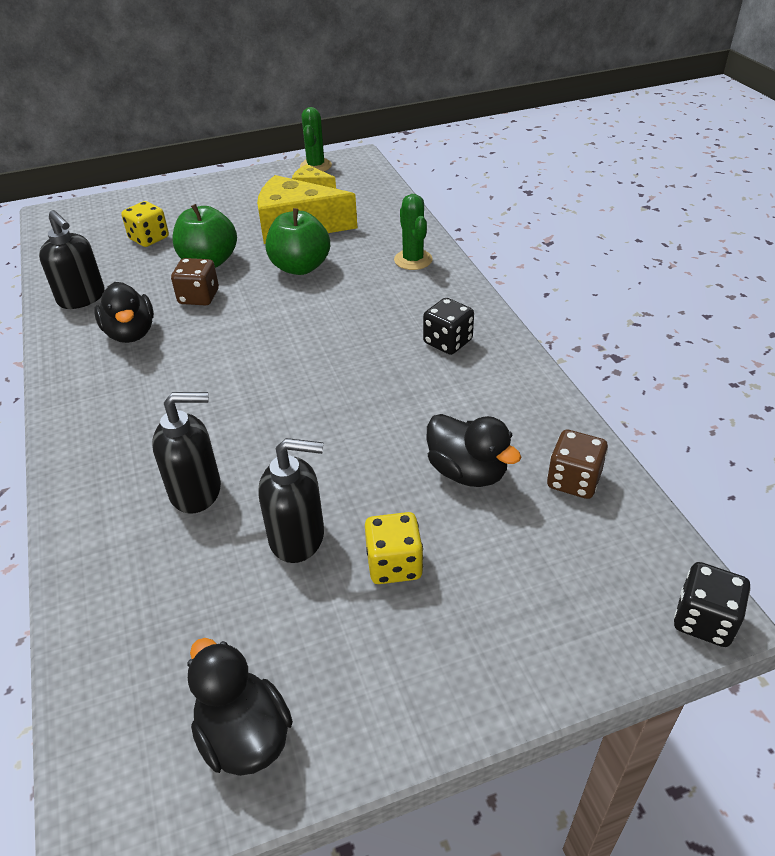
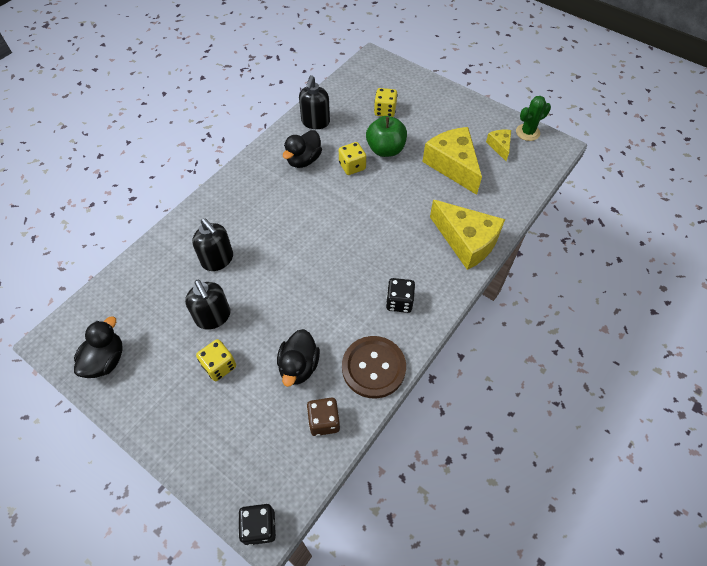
camera: 55 degrees right, 15 degrees up
(199, 297) = (352, 166): brown dice -> yellow dice
(300, 267) = (414, 192): green apple -> none
(413, 260) = (466, 241): green cactus -> yellow cheese
(525, 401) = (373, 367): none -> brown button

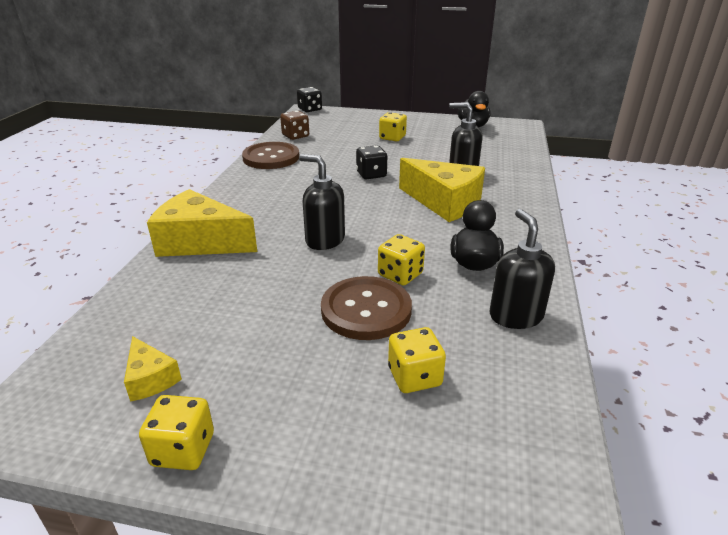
camera: 155 degrees right, 25 degrees down
(213, 317) = (424, 151): black soap dispenser -> black soap dispenser (324, 240)
(299, 366) = (332, 148): black duck -> none
(385, 149) = (366, 310): green apple -> brown button
(399, 302) = (265, 188): black dice -> black dice (371, 174)
(452, 165) = (240, 319): yellow cheese -> yellow cheese (444, 202)
(486, 113) = (183, 450): none -> yellow dice
(527, 132) = (79, 432): green cactus -> none

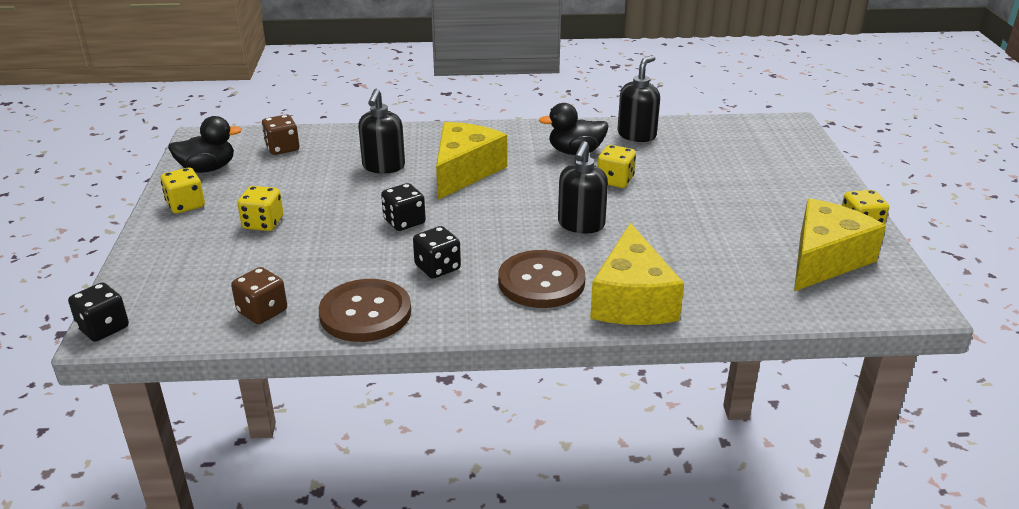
camera: 105 degrees left, 0 degrees up
(151, 378) = (825, 259): yellow cheese -> yellow cheese, size x2.04
(303, 180) = (437, 267): none -> black dice
(366, 310) = (674, 188): brown button -> brown button (541, 281)
(414, 377) = (729, 164): yellow dice -> yellow dice (186, 205)
(501, 145) = (282, 148): none -> brown dice
(515, 316) = (637, 135): black soap dispenser -> black soap dispenser turned 150 degrees clockwise

